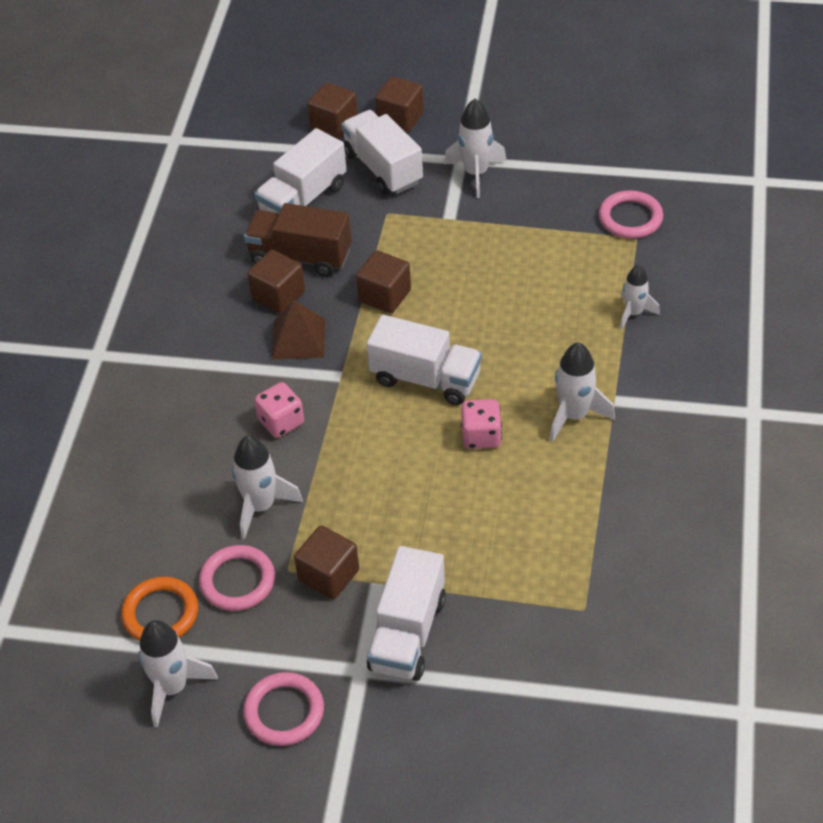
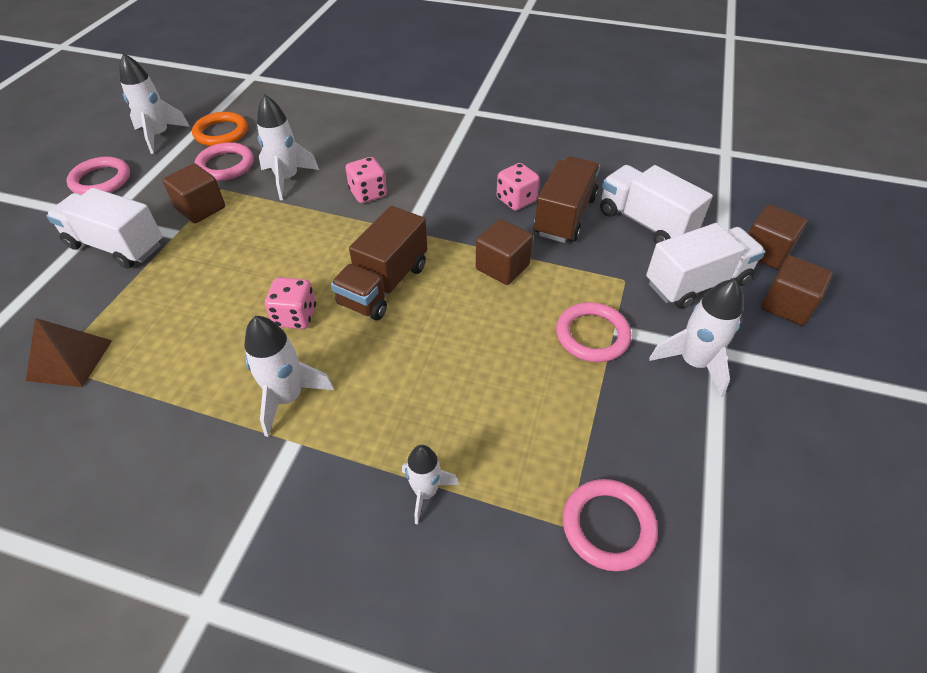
camera: 95 degrees right, 0 degrees up
(278, 295) = (516, 200): brown cube -> pink dice
(298, 339) = (460, 208): brown pyramid -> brown pyramid (70, 360)
(425, 379) = (384, 284): white truck -> brown truck
(459, 231) = (592, 335): none -> pink ring

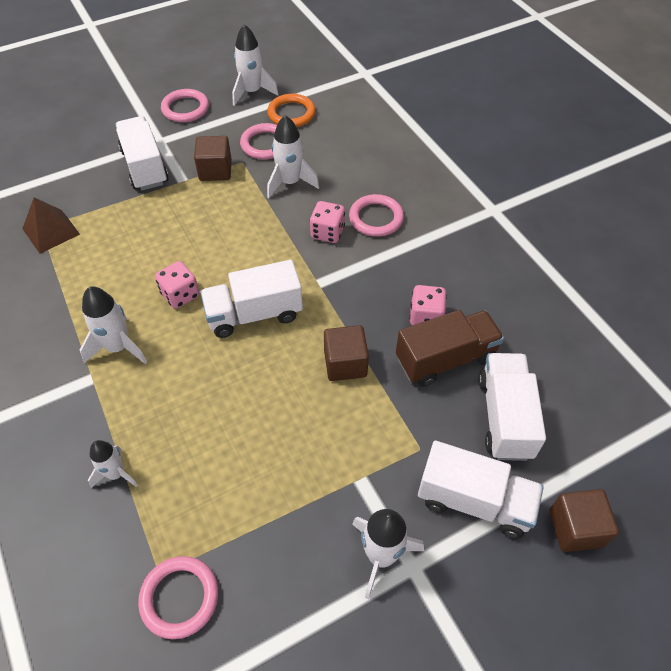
camera: 45 degrees right, 5 degrees up
(384, 284) = (254, 314): brown truck -> white truck
(592, 335) = (338, 469): pink ring -> pink ring (376, 218)
(786, 305) = (524, 586): brown cube -> none

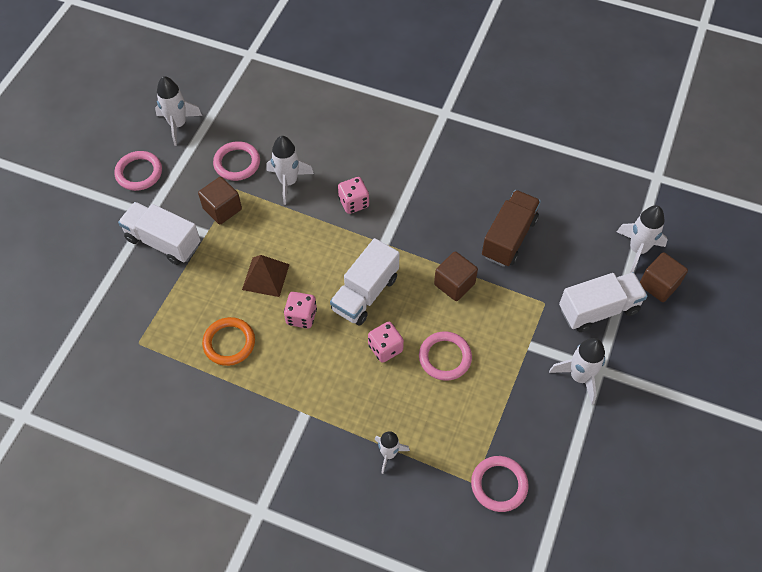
camera: 40 degrees left, 5 degrees up
(51, 231) = (149, 340): brown pyramid -> brown pyramid (265, 277)
(118, 347) = (300, 381): white rocket -> white rocket (637, 249)
(291, 114) = (229, 124): orange ring -> orange ring (229, 343)
(376, 218) = (375, 170): pink ring -> pink ring (445, 357)
(425, 317) = (472, 218): pink dice -> pink dice (385, 348)
(504, 417) = (572, 249): white truck -> none

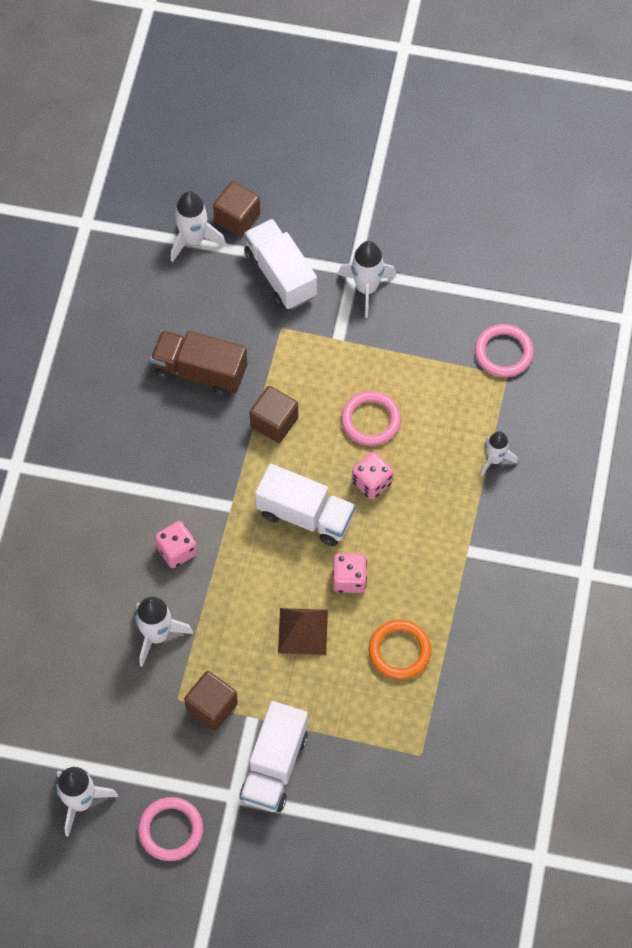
camera: 100 degrees left, 5 degrees up
(237, 163) = (135, 706): pink ring -> none

